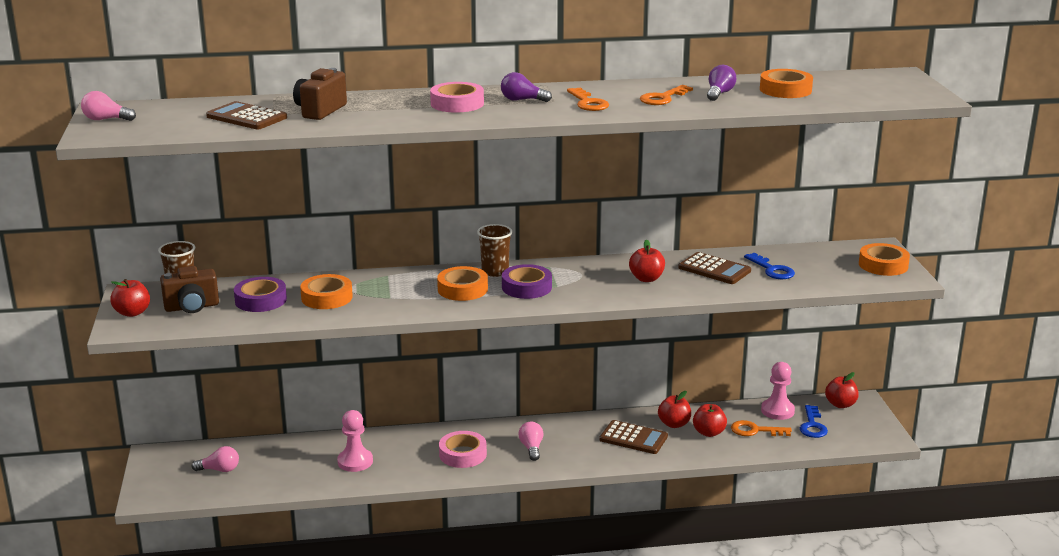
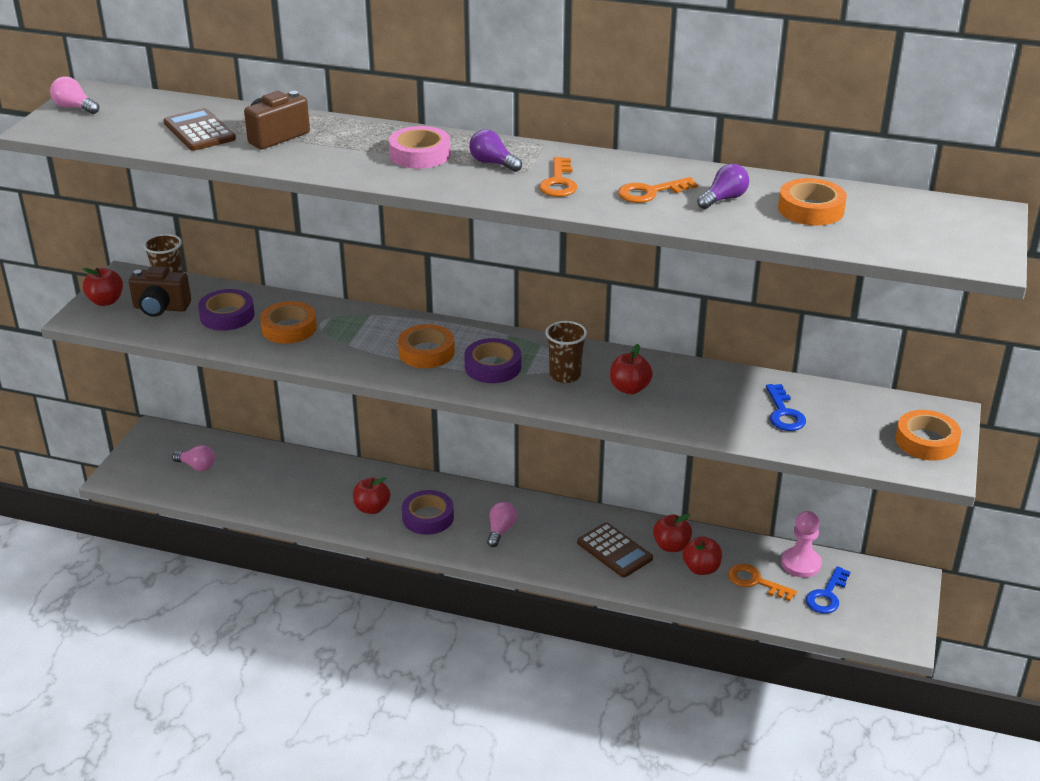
camera: 25 degrees right, 10 degrees up
(355, 461) = (321, 494): pink pawn -> none
(462, 454) = (428, 517): pink tape -> purple tape
(495, 271) = (478, 337): brown cup -> brown cup (565, 375)
(714, 269) = (717, 395): brown calculator -> none
(840, 404) = (882, 577): red apple -> red apple (372, 508)

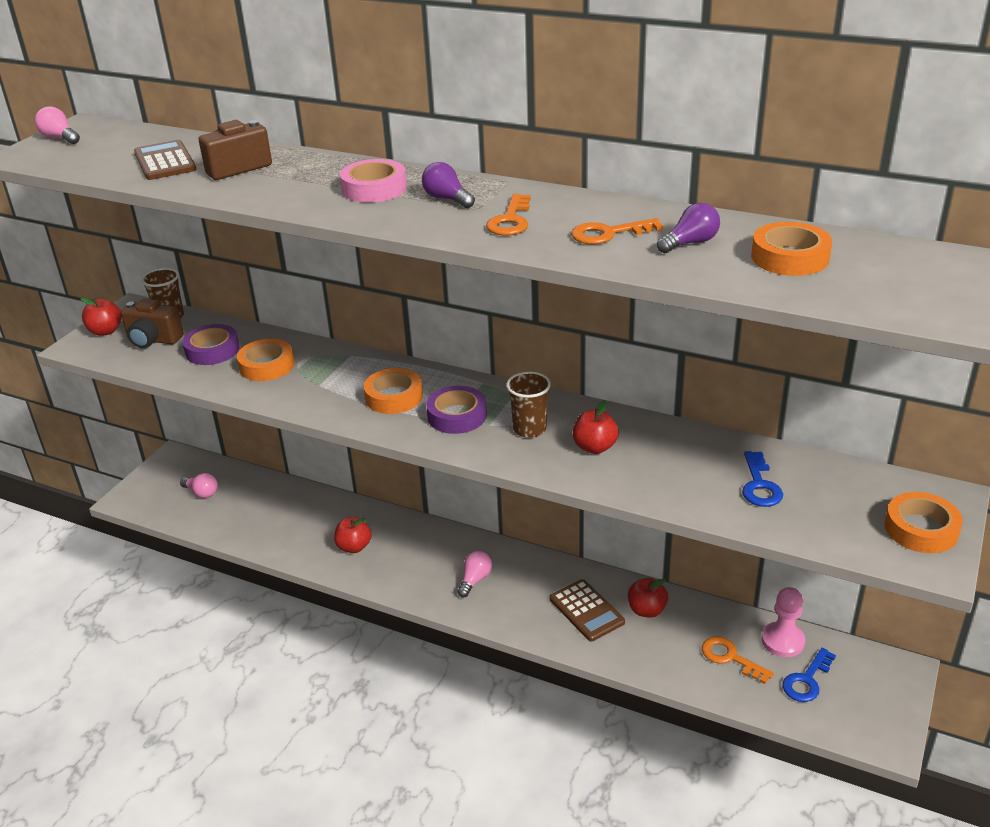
camera: 10 degrees right, 0 degrees up
(428, 517) = (406, 560): purple tape -> none
(701, 568) = (674, 638): red apple -> none

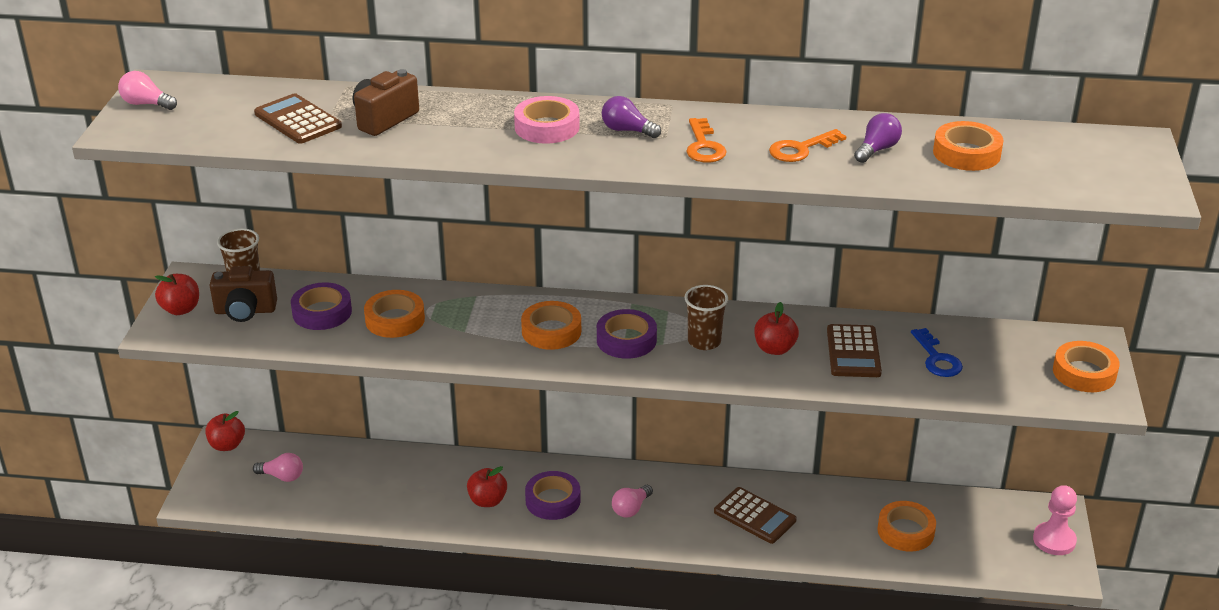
camera: 20 degrees left, 0 degrees up
(410, 558) = (553, 500): none -> purple tape
(475, 580) = (631, 509): pink light bulb -> pink light bulb turned 150 degrees counterclockwise
(646, 610) = (811, 504): red apple -> red apple (227, 445)
(673, 464) = (853, 352): none -> brown calculator
(730, 658) = (905, 531): orange key -> orange tape
(783, 641) = (945, 507): pink pawn -> pink pawn (1054, 540)
(807, 680) = (980, 537): blue key -> none

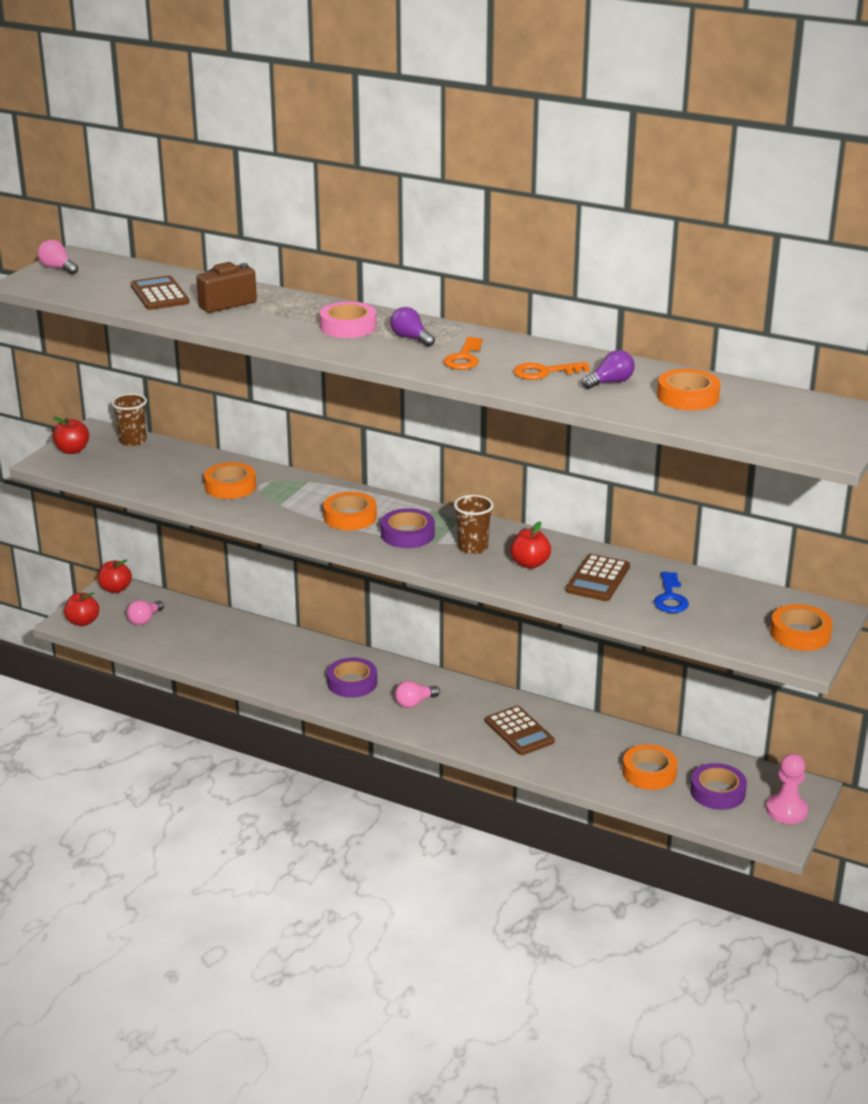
camera: 20 degrees right, 5 degrees down
(245, 311) = (119, 460): brown camera -> none
(282, 476) = (145, 620): pink light bulb -> pink light bulb turned 90 degrees clockwise
(322, 312) = (177, 471): purple tape -> purple tape (717, 792)
(487, 501) = (297, 671): red apple -> red apple (83, 622)

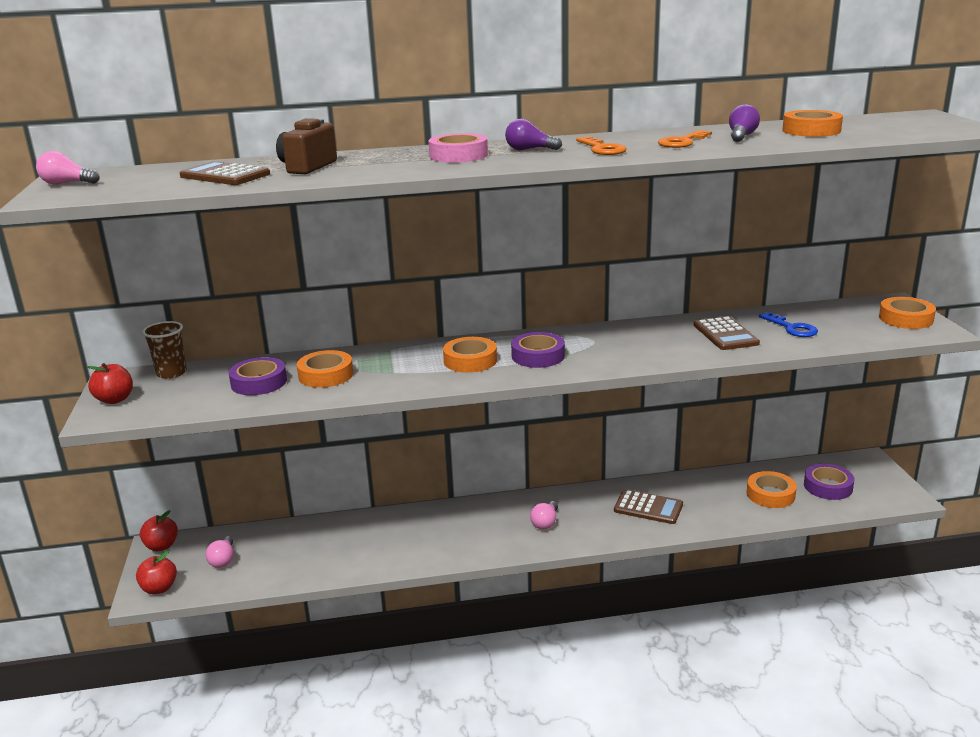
camera: 35 degrees left, 5 degrees down
(352, 683) = (476, 530): purple tape -> purple tape (259, 382)
(473, 547) = (603, 347): brown cup -> none
(530, 564) = (663, 342): red apple -> none
(786, 810) = (882, 478): pink pawn -> none

